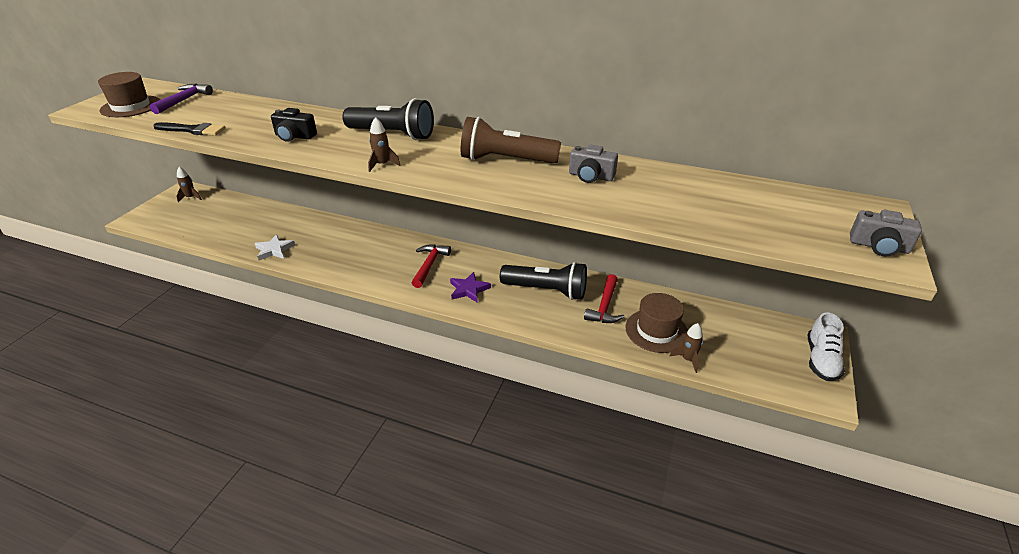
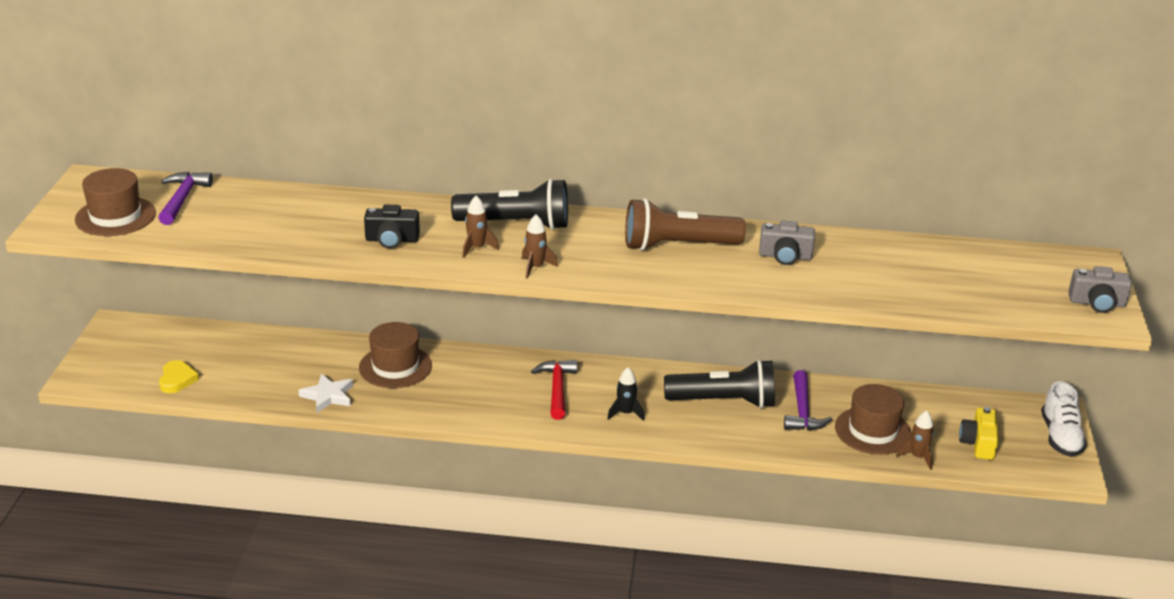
camera: 15 degrees left, 5 degrees down
(191, 197) = (138, 335): brown rocket -> brown rocket (477, 248)
(191, 227) = (177, 379): none -> yellow heart
(193, 130) = (246, 244): black brush -> none
(331, 236) = (395, 367): none -> brown hat
(469, 289) = (625, 413): purple star -> black rocket
(604, 306) = (802, 411): red hammer -> purple hammer
(744, 355) = (978, 444): none -> yellow camera

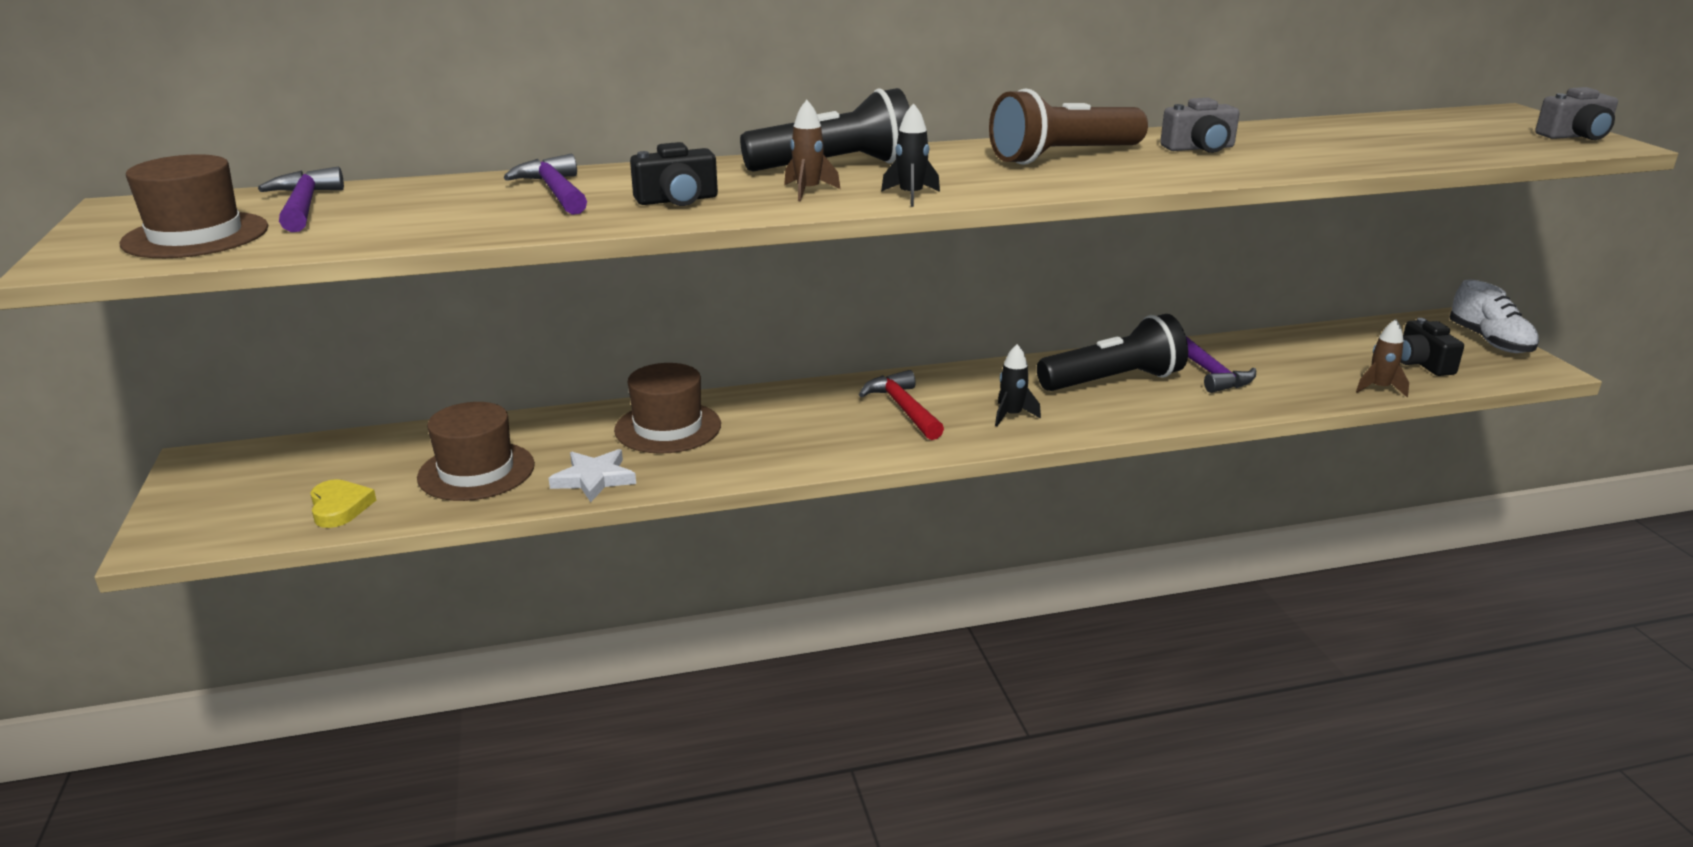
camera: 20 degrees left, 5 degrees down
(328, 215) = (555, 191): none -> purple hammer
(535, 267) = (911, 196): brown rocket -> black rocket
(873, 431) = (1303, 374): brown hat -> brown hat (476, 471)
(978, 444) = (1422, 363): yellow camera -> black camera

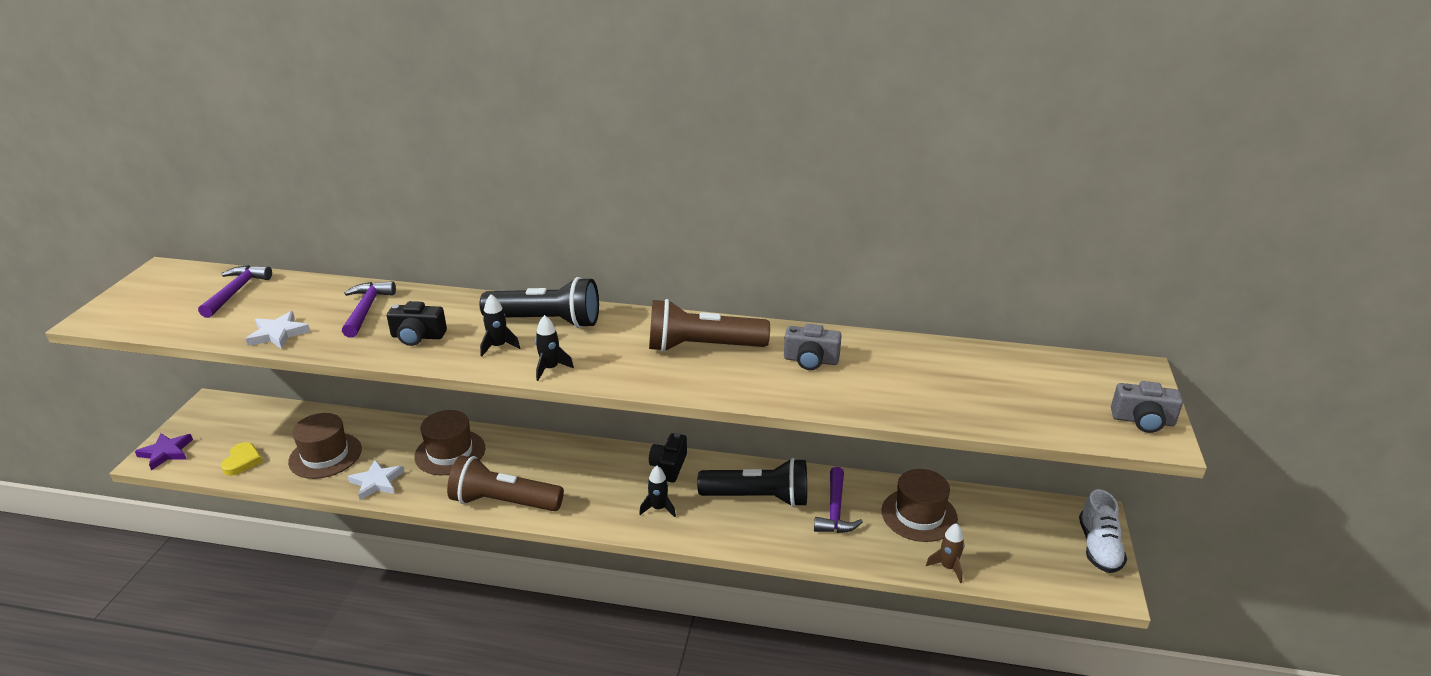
camera: 25 degrees right, 5 degrees up
(183, 529) = (166, 452): none -> purple star
(196, 235) = (163, 308): brown hat -> brown hat (919, 515)
(450, 228) = (278, 334): none -> white star
(806, 455) = (503, 502): none -> brown flashlight
(808, 191) = (498, 346): brown rocket -> black rocket
(903, 408) = (597, 480): red hammer -> none
(1422, 363) = (1012, 553): black camera -> black camera (669, 466)

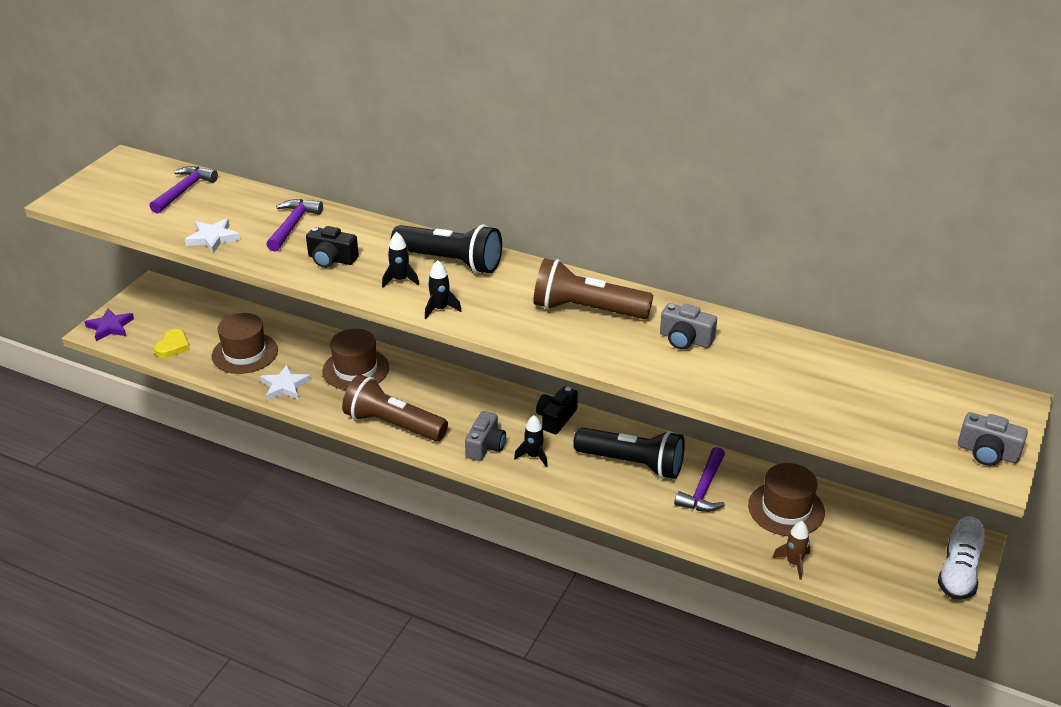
camera: 15 degrees right, 5 degrees up
(606, 507) = (485, 446): none -> grey camera

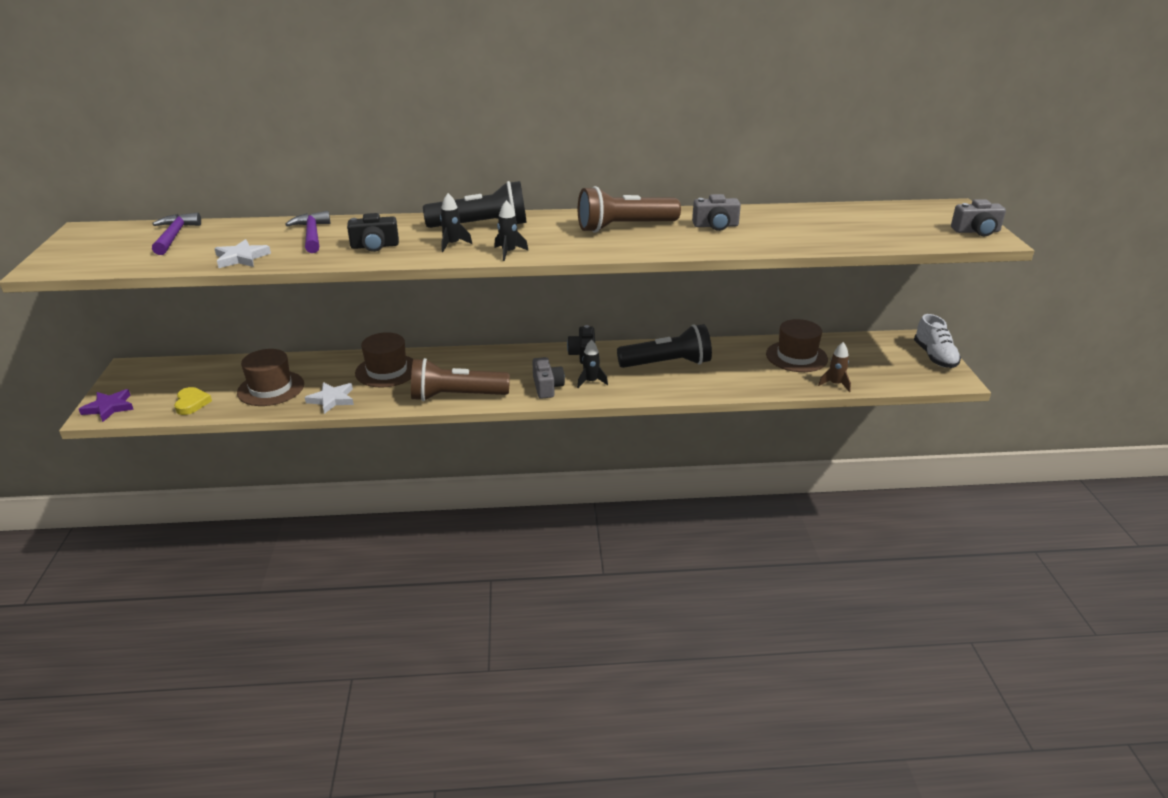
camera: 30 degrees left, 5 degrees down
(703, 489) = (732, 363): purple hammer -> none

